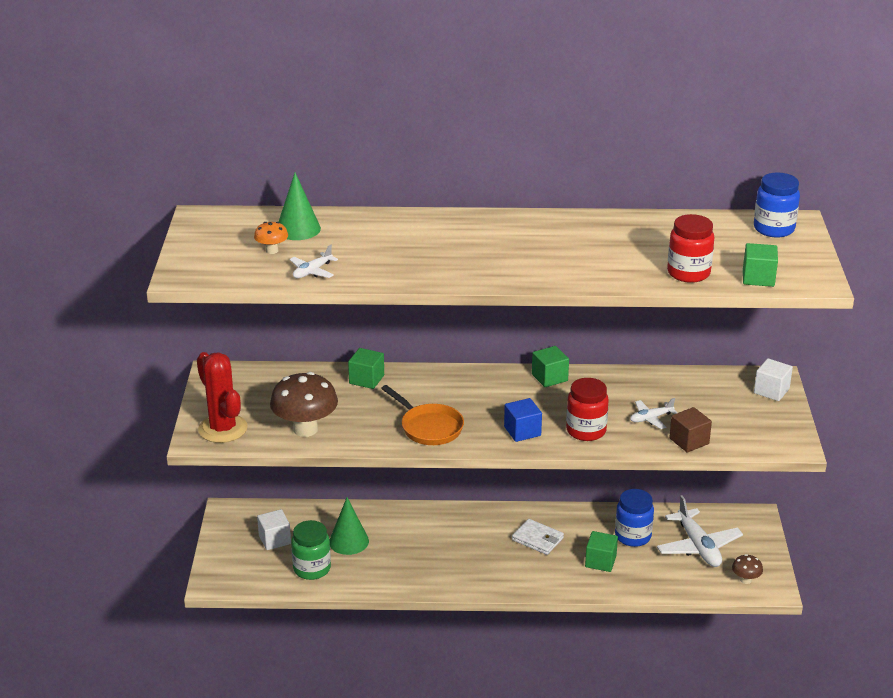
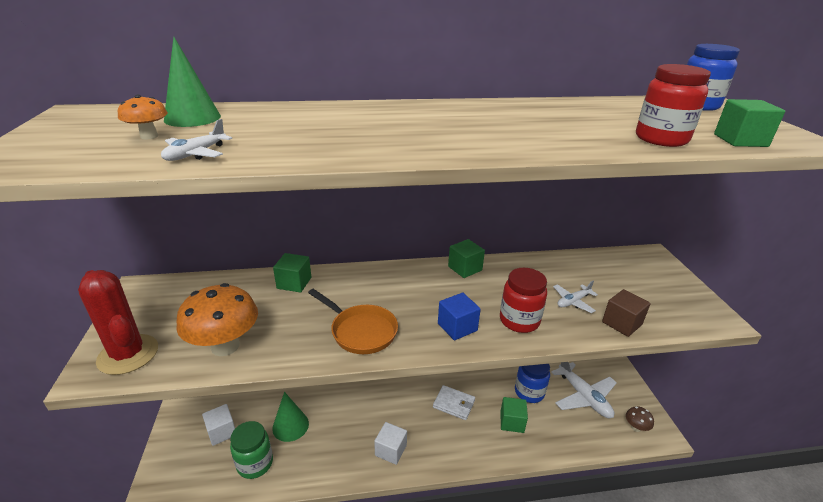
camera: 10 degrees left, 0 degrees up
(305, 429) = (225, 346): brown mushroom -> orange mushroom
(771, 391) = (658, 266): white cube -> white cube (391, 450)

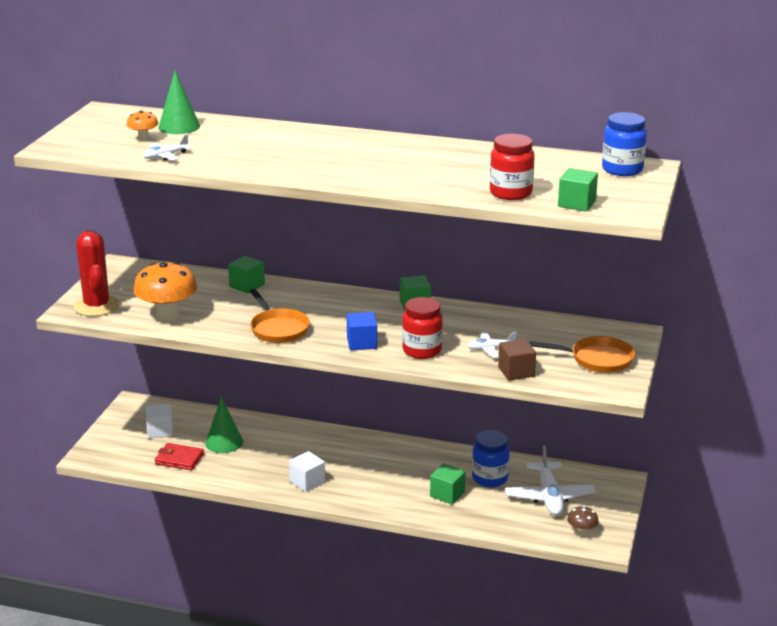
camera: 25 degrees right, 5 degrees down
(255, 463) = (179, 459): green jar -> red wallet
(454, 404) = (397, 467): white wallet -> none
(662, 289) = (597, 359): none -> orange pan

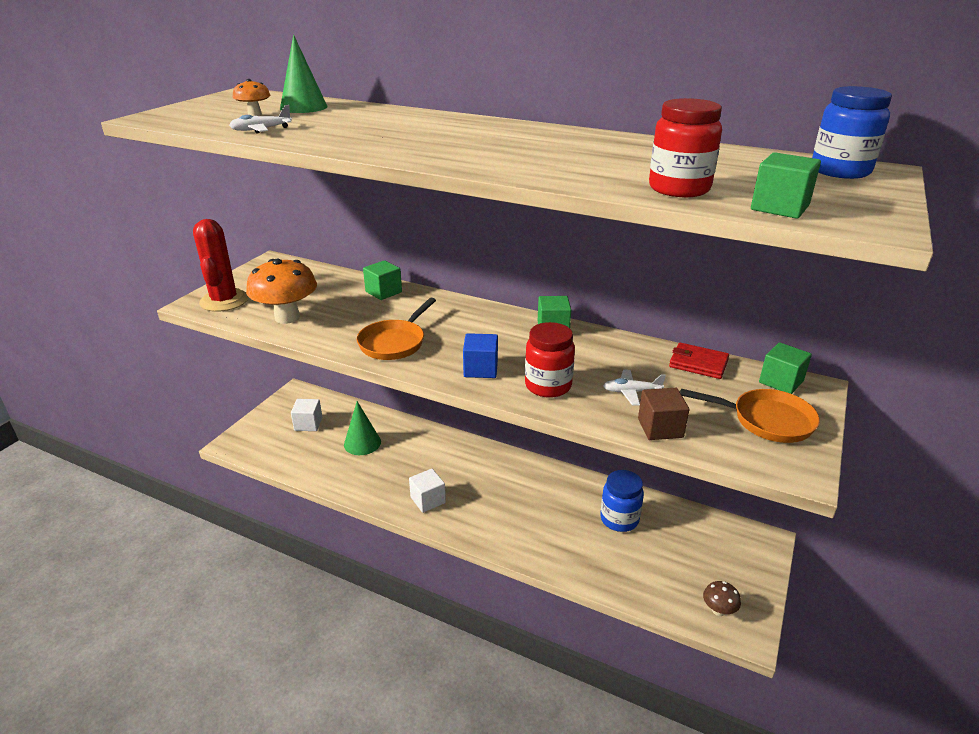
camera: 10 degrees right, 5 degrees up
(179, 459) = (313, 457): red wallet -> red wallet (698, 363)
(278, 329) = (394, 343): orange pan -> orange pan turned 45 degrees clockwise
(447, 494) = (570, 535): green cube -> green cube (781, 382)
(549, 497) = (683, 553): white plane -> none

